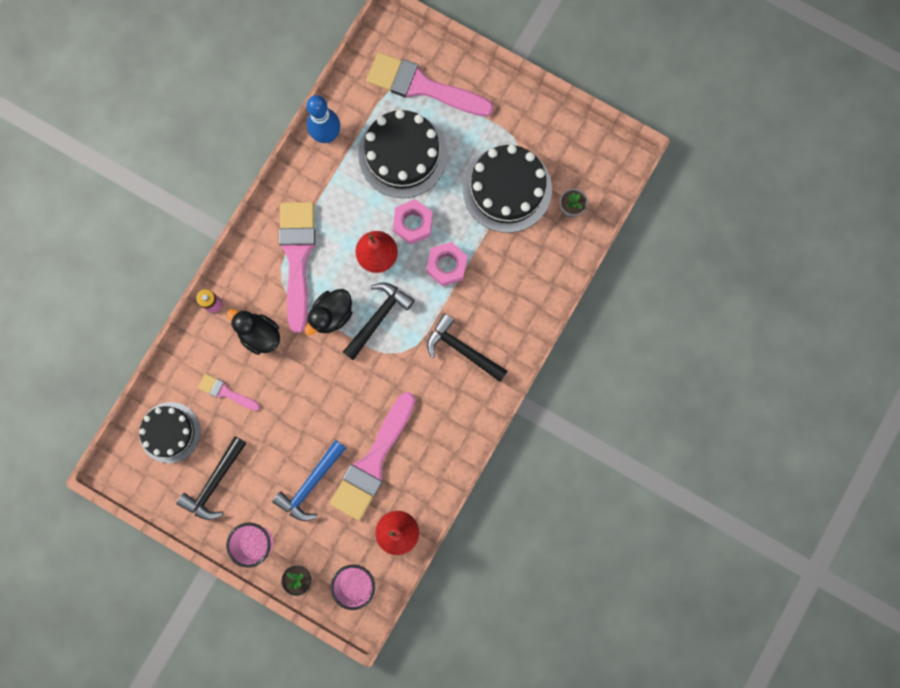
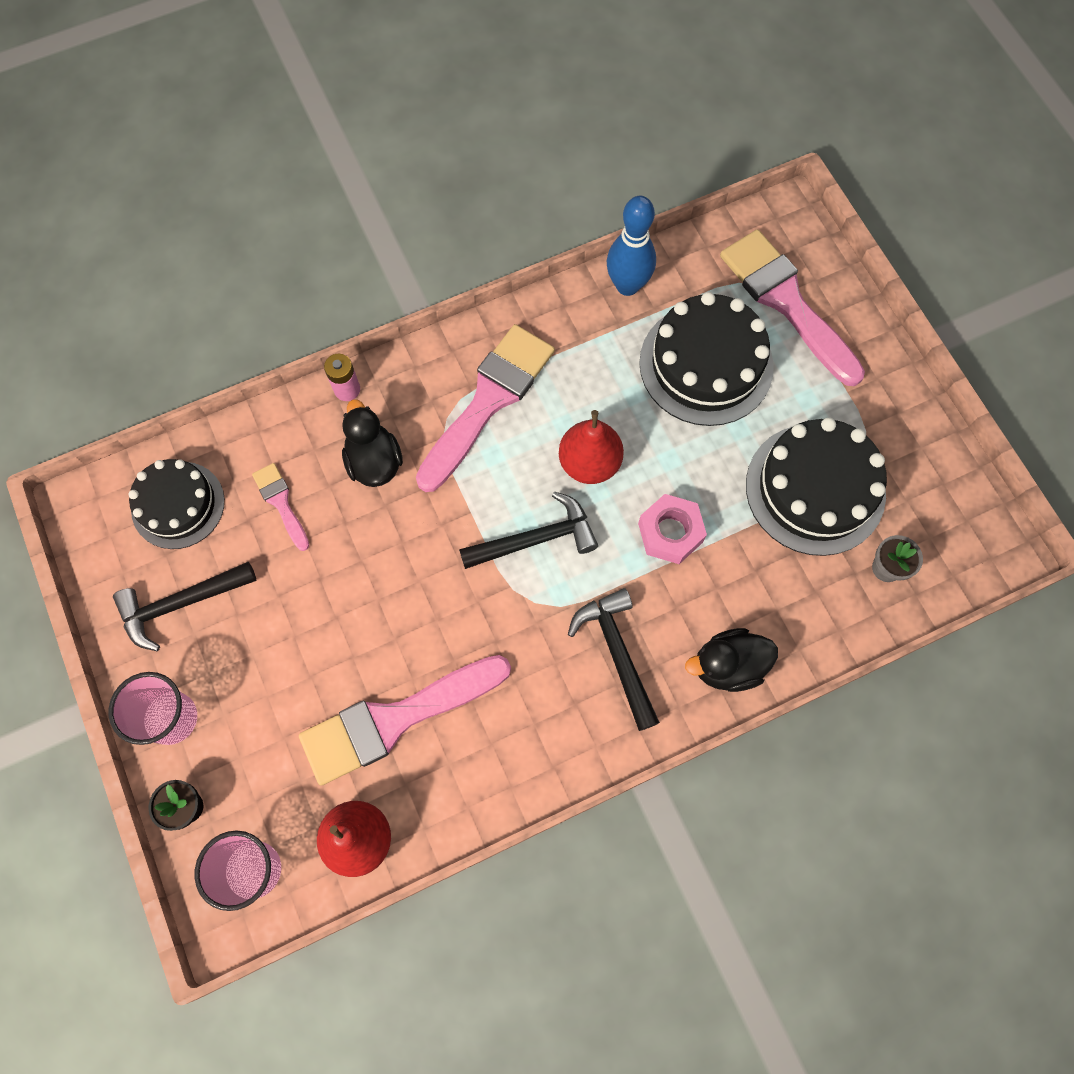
camera: 35 degrees right, 10 degrees down
(310, 484) = (295, 692): blue hammer -> none
(332, 315) = (480, 497): black duck -> black duck (727, 666)
(413, 223) = (662, 453): pink nut -> none

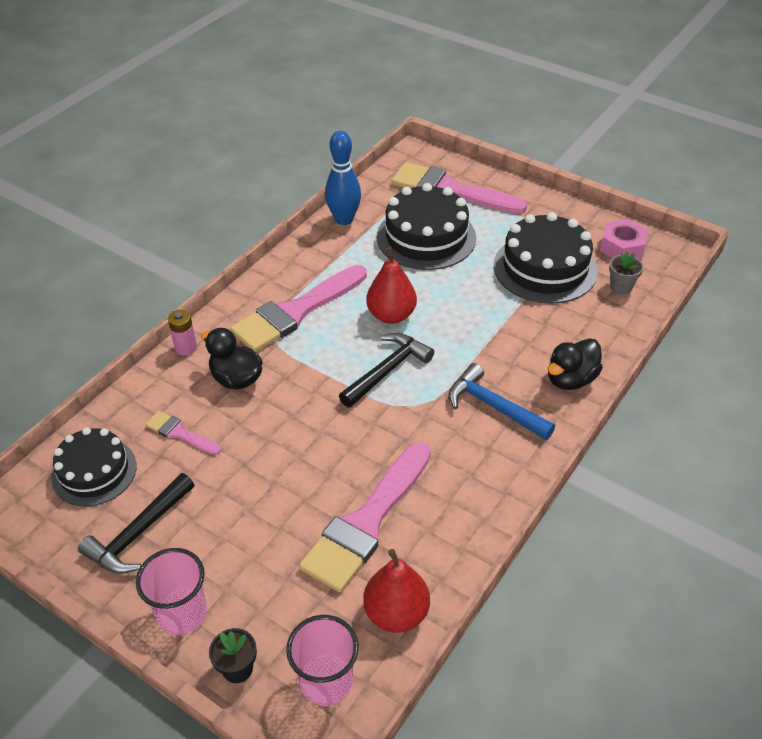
camera: 30 degrees left, 25 degrees down
(488, 401) = (295, 312): pink brush -> pink brush turned 135 degrees counterclockwise
(617, 653) = (493, 406): black hammer -> blue hammer
(670, 533) = (474, 328): pink nut -> pink nut (622, 247)

